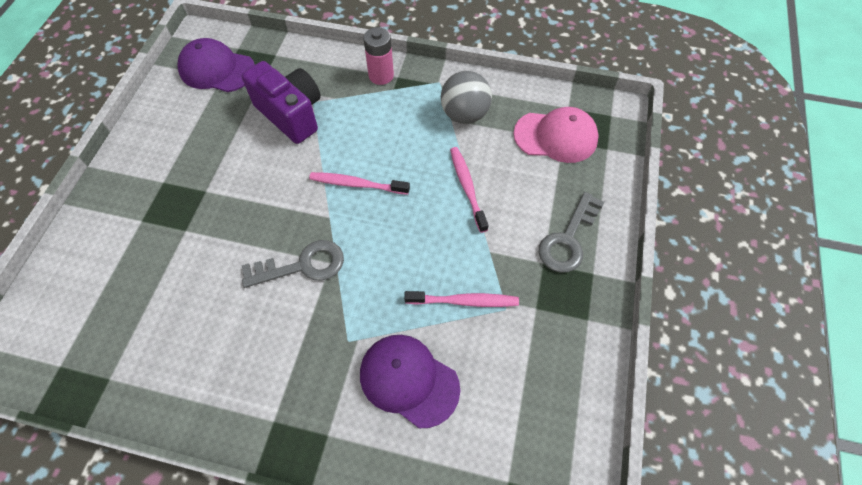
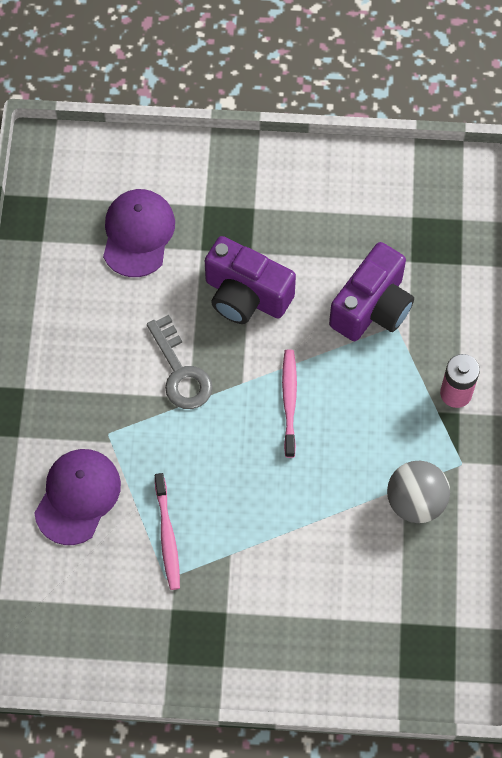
camera: 80 degrees right, 5 degrees up
(217, 69) = (421, 208): purple cap -> purple cap (138, 234)
(246, 201) = (246, 295): none -> purple camera
(467, 187) = (308, 519): pink toothbrush -> none
(556, 136) = (404, 614): pink cap -> none
(568, 239) = (260, 637): grey key -> none

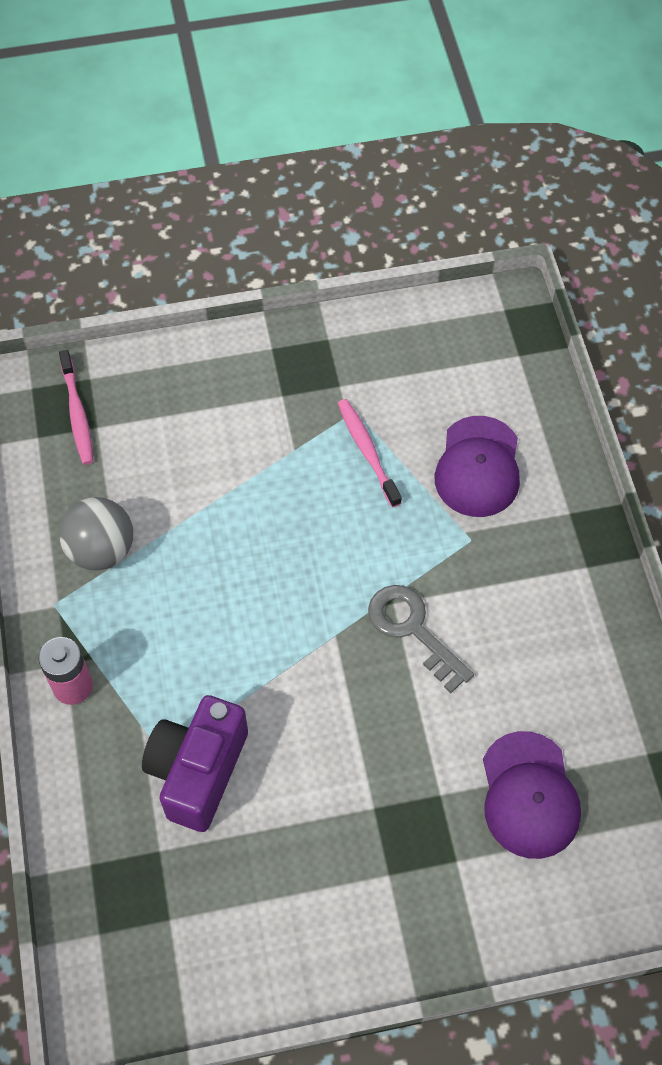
camera: 165 degrees right, 5 degrees down
(246, 295) = (363, 746): purple camera -> none
(289, 401) = (273, 627): pink toothbrush -> pink toothbrush (77, 413)

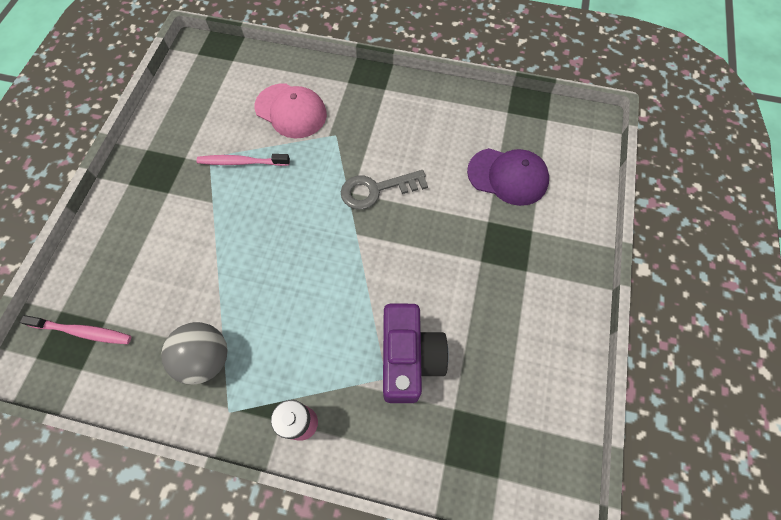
camera: 65 degrees left, 5 degrees up
(198, 771) = (409, 359): purple camera -> purple camera turned 135 degrees counterclockwise
(478, 467) = (291, 111): purple cap -> pink cap

